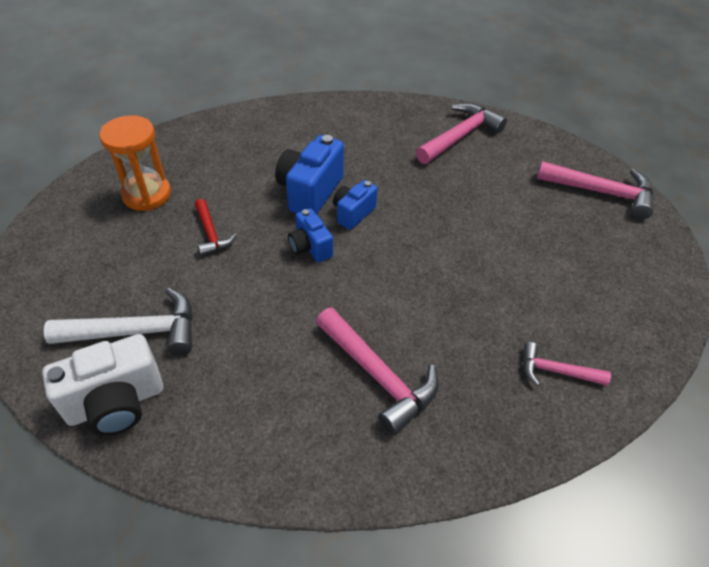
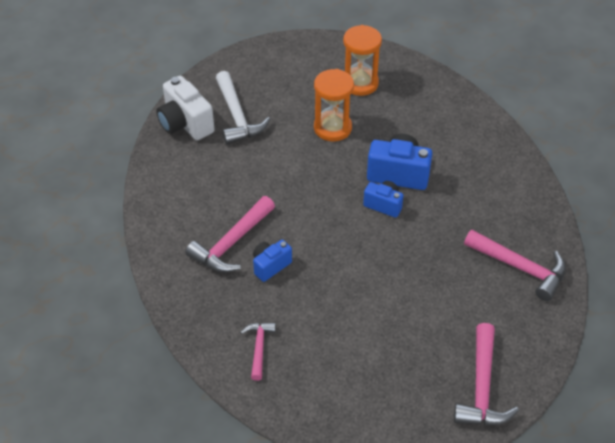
camera: 80 degrees right, 0 degrees up
(211, 234) = (332, 128): red hammer -> orange hourglass
(310, 247) = (337, 186): blue camera -> blue camera (270, 266)

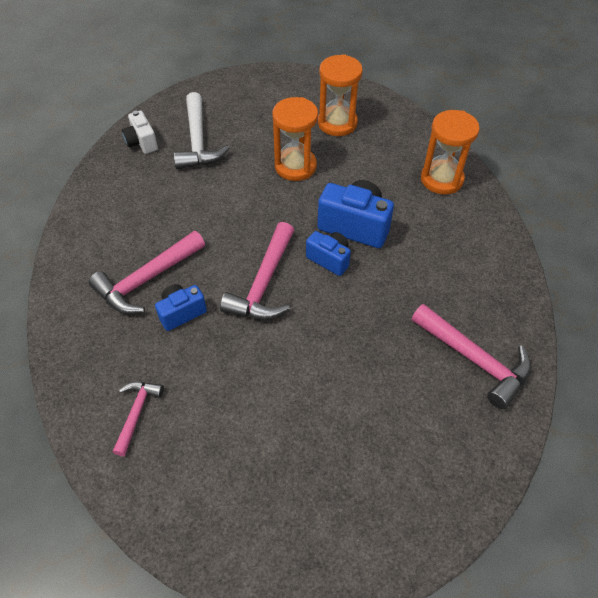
camera: 10 degrees right, 5 degrees up
(185, 124) = (142, 142): white camera -> white camera, size x0.60
(464, 123) = (441, 179): none -> orange hourglass
(482, 387) = (395, 514): pink hammer -> pink hammer (264, 283)

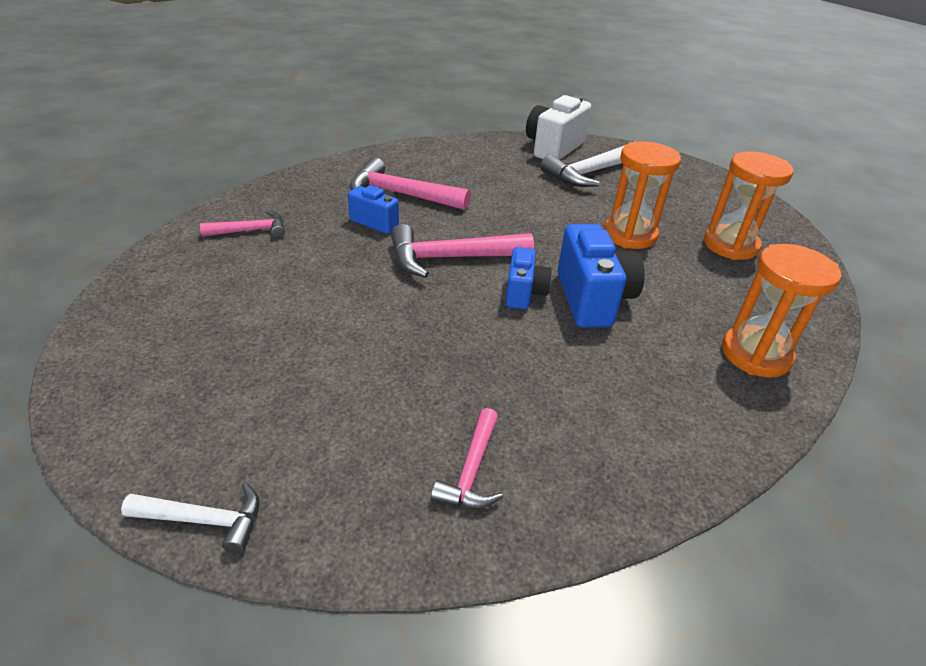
camera: 60 degrees right, 15 degrees down
(142, 142) = (553, 148): white camera -> white camera, size x1.66
(461, 514) = (204, 520): none -> white hammer
(474, 359) = (471, 470): pink hammer -> pink hammer, size x0.58

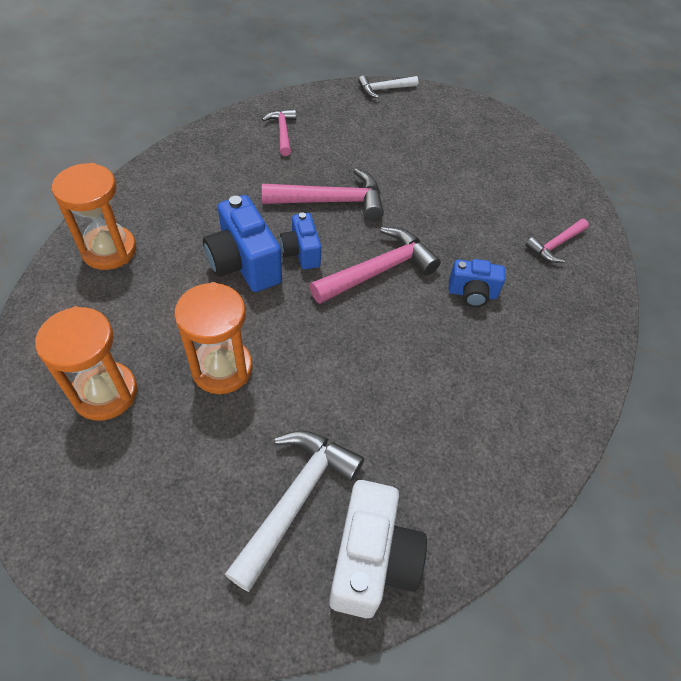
camera: 155 degrees right, 15 degrees up
(401, 194) = (486, 345): pink hammer -> pink hammer (331, 201)

